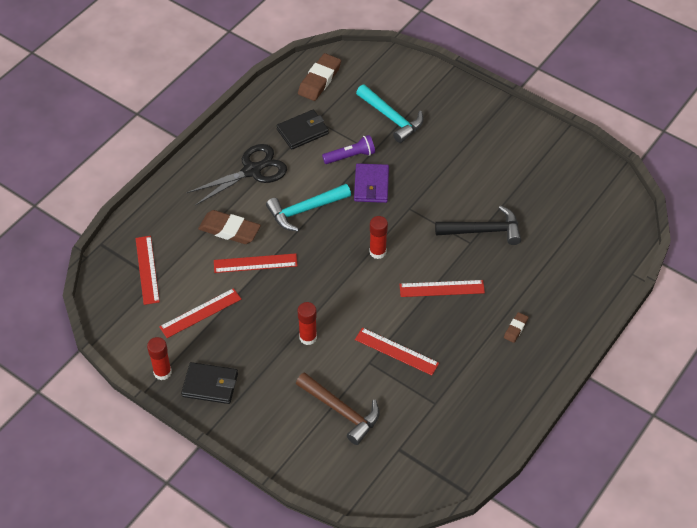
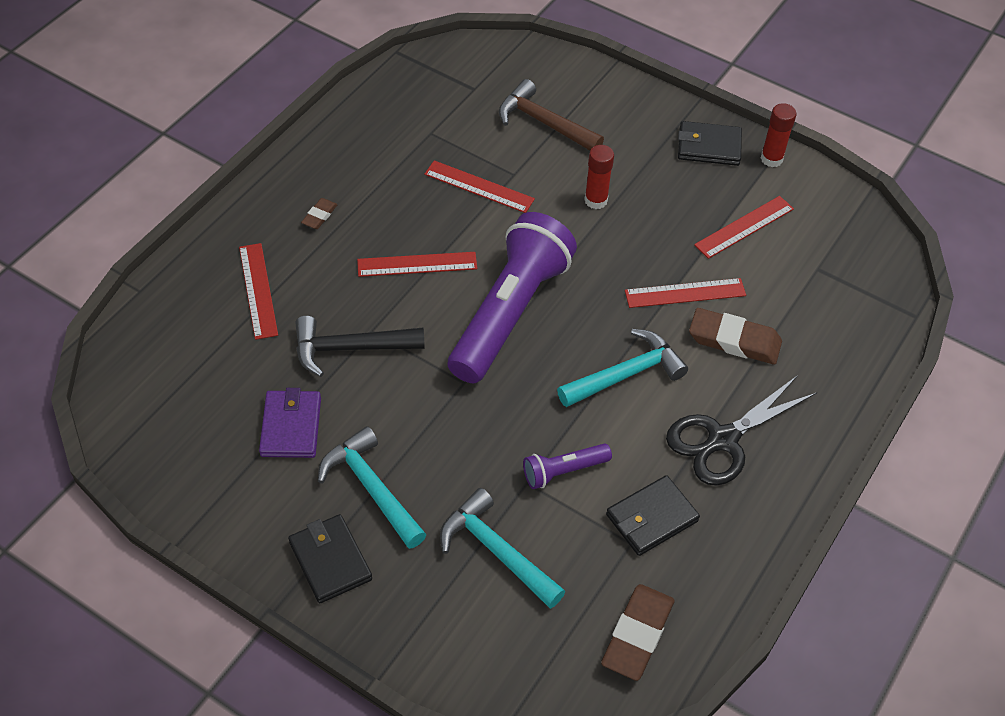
camera: 175 degrees right, 0 degrees up
(147, 269) = (835, 281): red ruler -> red ruler (258, 290)
(371, 185) = (525, 419): purple wallet -> purple wallet (291, 427)
(377, 252) = (510, 313): red glue stick -> purple flashlight
(463, 150) = (371, 488): none -> turquoise hammer
(483, 116) = (330, 561): none -> black wallet

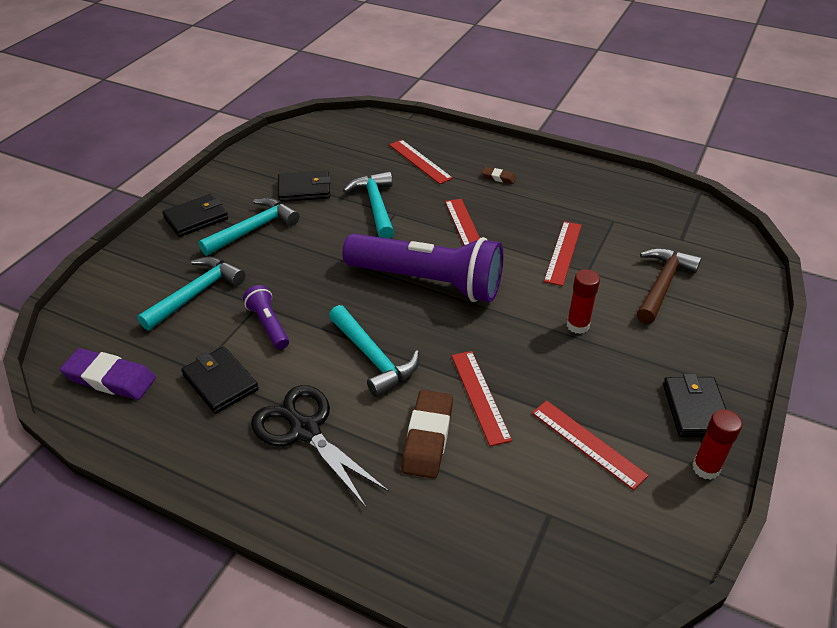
camera: 85 degrees right, 10 degrees down
(258, 290) = (420, 161): red ruler -> red ruler turned 75 degrees clockwise
(291, 427) = (304, 189): purple wallet -> black wallet
(349, 348) = (375, 205): black hammer -> turquoise hammer
(637, 635) = (110, 378): brown eraser -> purple eraser

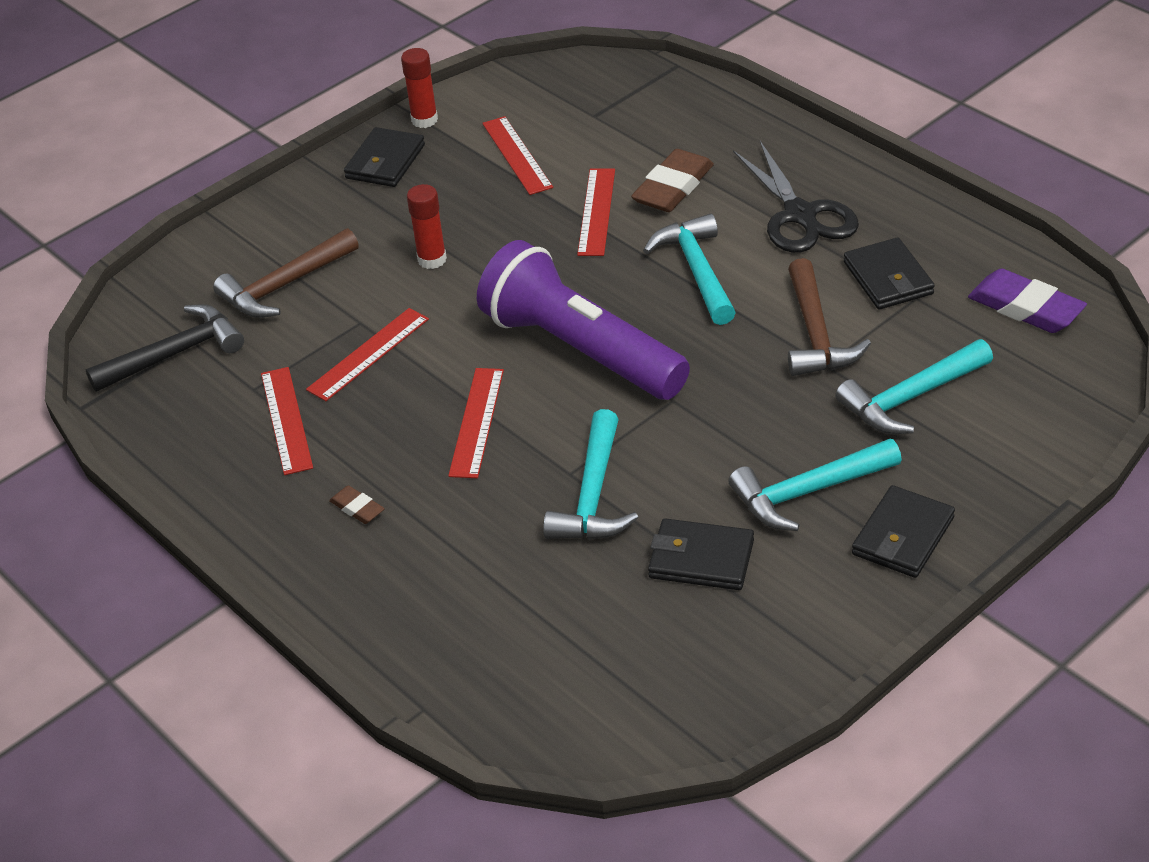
camera: 155 degrees left, 0 degrees up
(196, 218) = (903, 536): black wallet -> black wallet turned 45 degrees counterclockwise
(268, 325) = (816, 334): purple flashlight -> brown hammer
(420, 161) = (467, 579): red ruler -> red ruler (286, 420)
(681, 229) = (175, 354): none -> black hammer

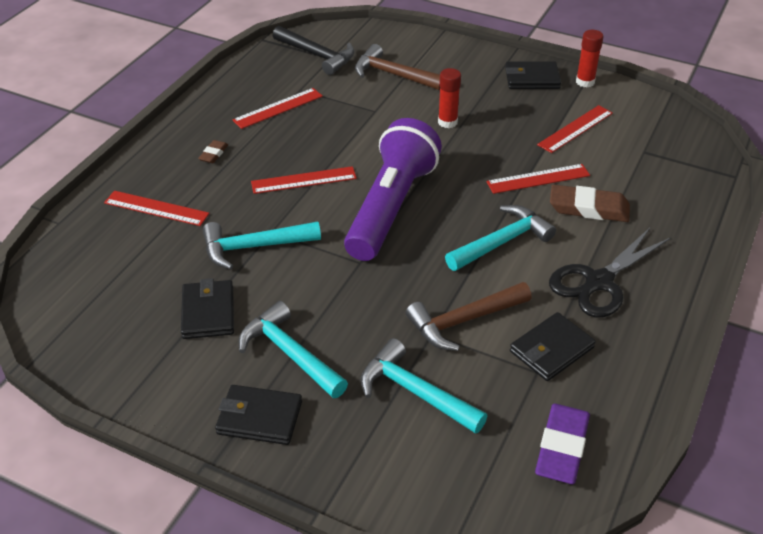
camera: 65 degrees right, 0 degrees up
(368, 354) = (347, 122): red ruler -> red ruler (156, 208)

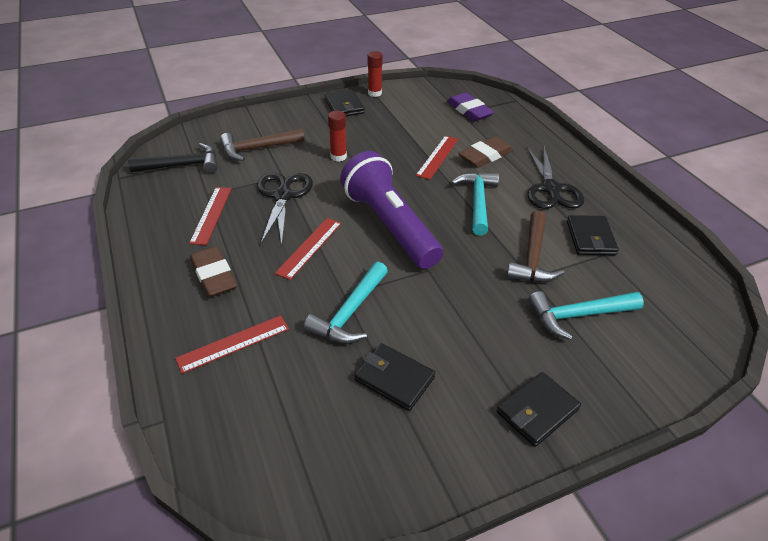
camera: 50 degrees left, 0 degrees up
(213, 154) = (214, 275): brown eraser -> brown eraser, size x1.97
(289, 353) = (484, 357): turquoise hammer -> none
(350, 127) = (283, 195): none -> black scissors
(532, 78) = (344, 106): black wallet -> black wallet turned 60 degrees counterclockwise
(562, 447) = (674, 281): purple eraser -> purple eraser (469, 110)
(575, 129) = (411, 120): red ruler -> none

